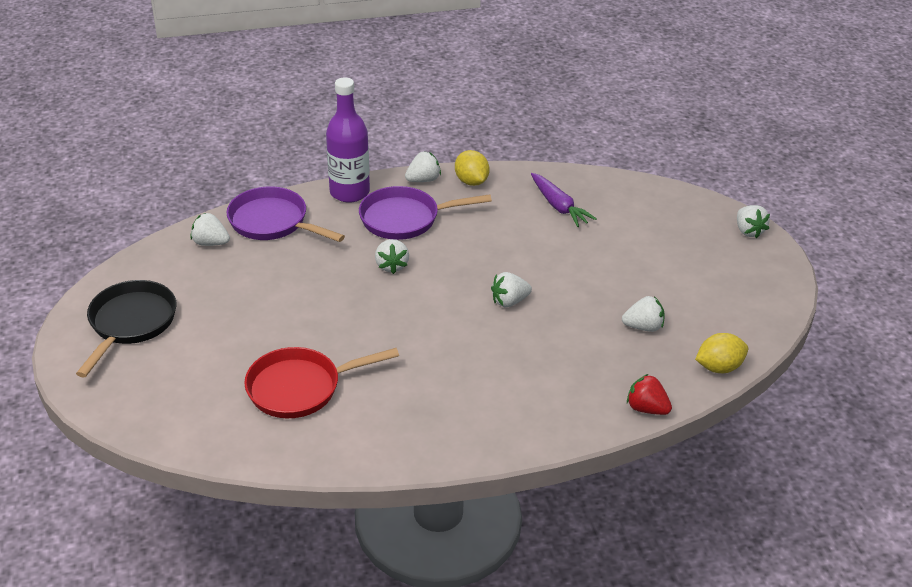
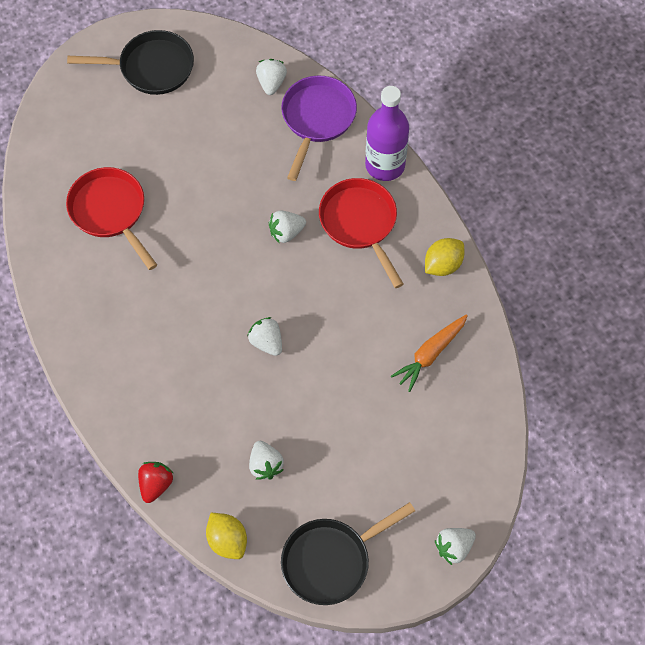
camera: 75 degrees right, 25 degrees up
(405, 219) = (360, 223): purple pan -> red pan
(423, 180) = (429, 221): white strawberry -> none
(559, 206) = (430, 354): purple carrot -> orange carrot
(750, 304) = (331, 561): none -> black pan

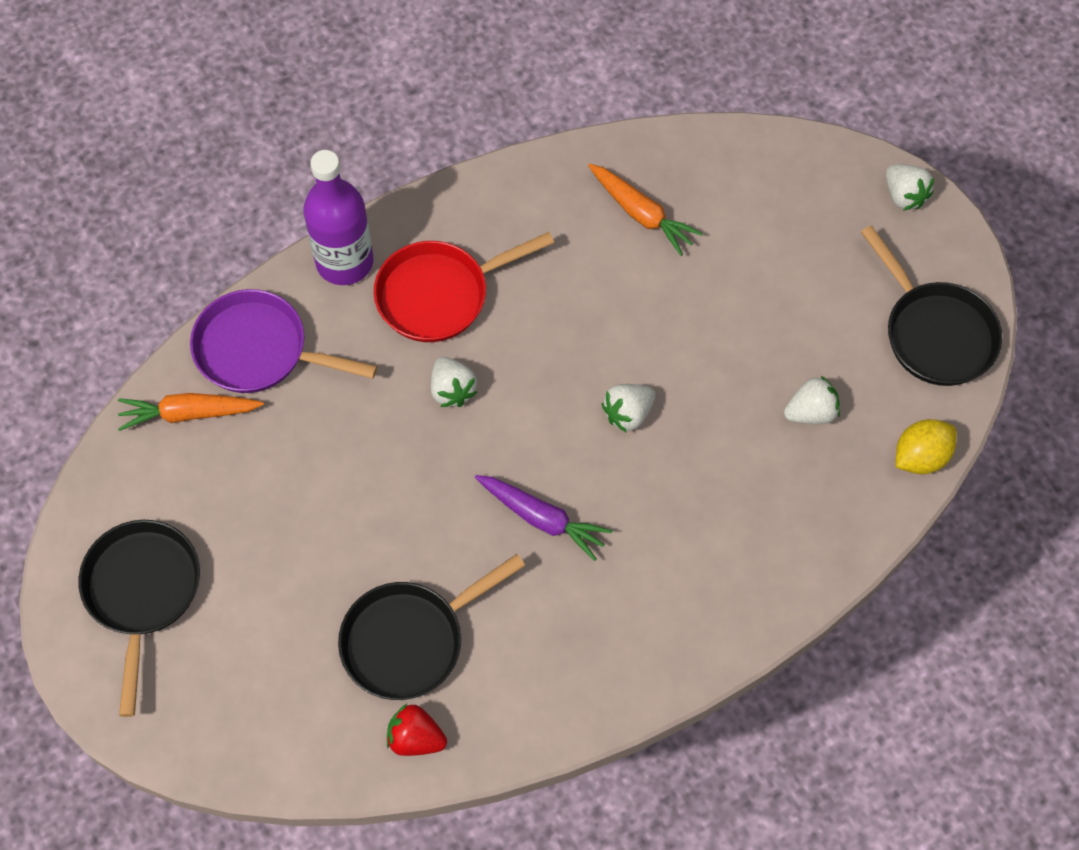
camera: 90 degrees left, 0 degrees up
(110, 212) = (410, 640): red pan -> black pan
(156, 485) = (849, 551): red strawberry -> red strawberry (415, 738)
(189, 288) = (542, 519): none -> purple carrot
(271, 83) = (188, 414): white strawberry -> orange carrot
(443, 265) = (507, 195): yellow lemon -> none

